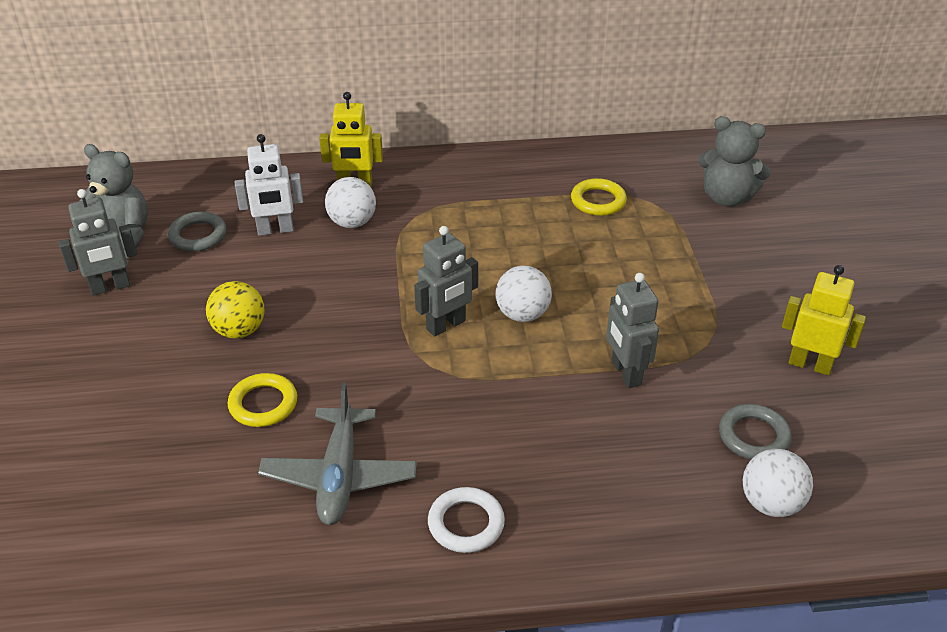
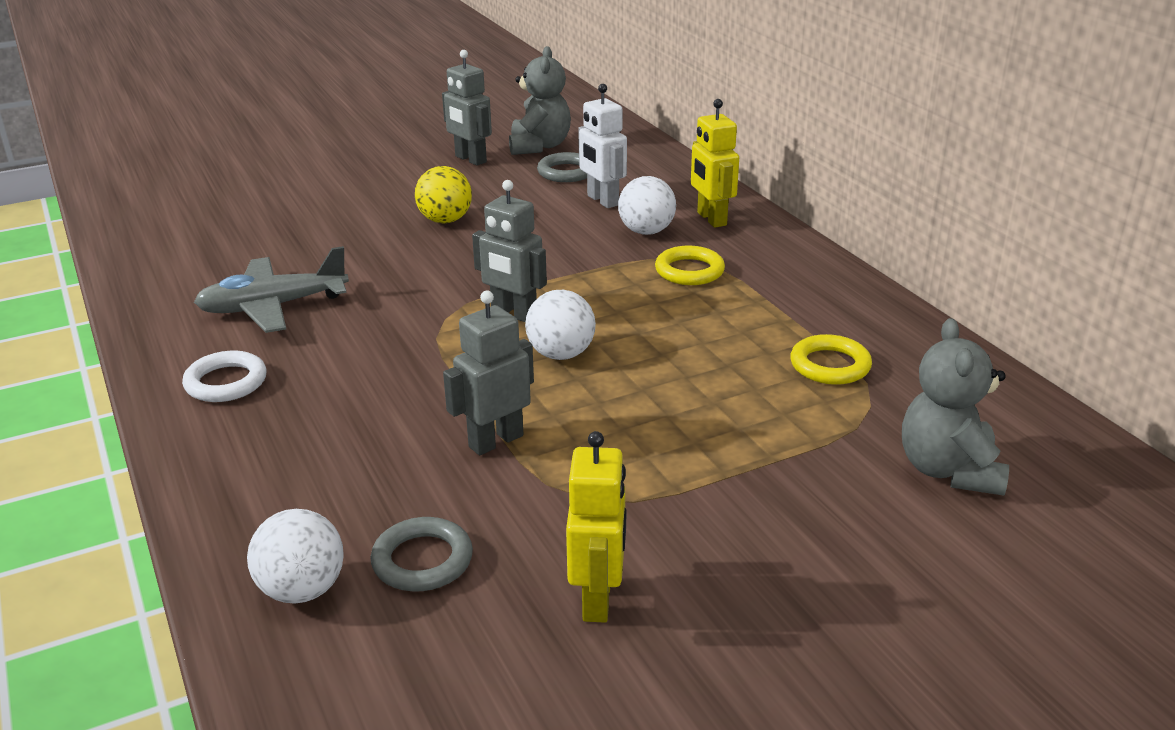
camera: 70 degrees right, 10 degrees down
(263, 404) = (353, 253): yellow ring -> yellow ring (689, 271)

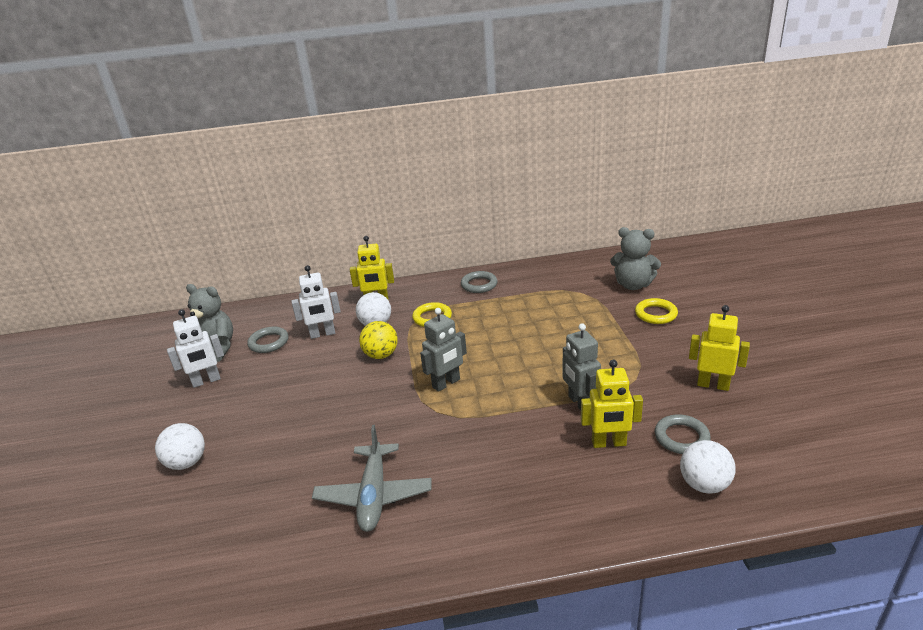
camera: 70 degrees left, 0 degrees up
(226, 382) = (473, 521): white ring -> none
(396, 480) = (609, 443): none -> yellow robot
(445, 220) = (298, 401): yellow ball -> yellow ball (381, 355)
(470, 159) = (206, 381): grey robot -> white robot
(561, 354) = (500, 371): white ball -> white ball (187, 462)
(824, 294) = (479, 285): none -> grey ring
(830, 365) = (544, 295): yellow ring -> yellow ring (656, 314)

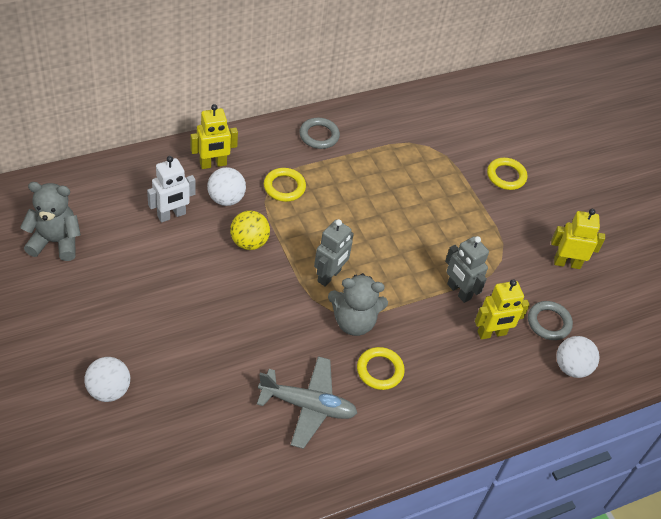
camera: 25 degrees left, 20 degrees up
(206, 381) = (71, 288): white robot -> none
(269, 342) = (114, 230): grey ring -> none
(374, 495) = (307, 406): grey plane -> grey plane turned 60 degrees counterclockwise
(467, 468) = (380, 370): none -> yellow ring
(633, 285) = (478, 135): grey teddy bear -> grey teddy bear (354, 321)

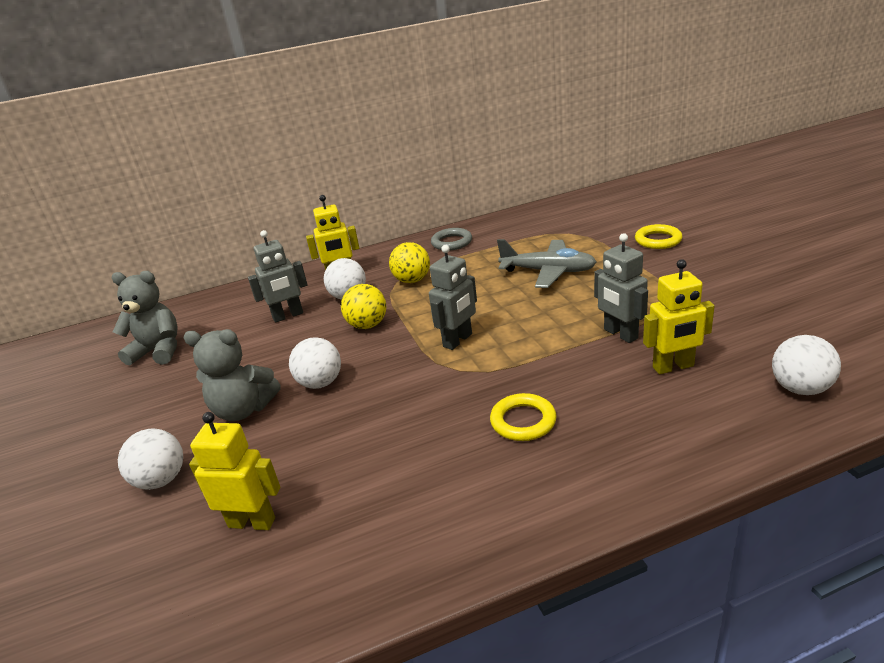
camera: 15 degrees right, 20 degrees down
(171, 215) = (288, 316): white robot -> grey robot
(218, 307) = (320, 383): none -> white ball
(284, 187) = (412, 280): yellow ring -> yellow ball
(307, 406) = (421, 470): grey plane -> grey plane (548, 272)
(354, 321) = (487, 377): grey teddy bear -> grey teddy bear (243, 410)
(549, 322) = (749, 348): grey ring -> none
(567, 263) = (754, 293): yellow robot -> yellow robot (252, 522)

